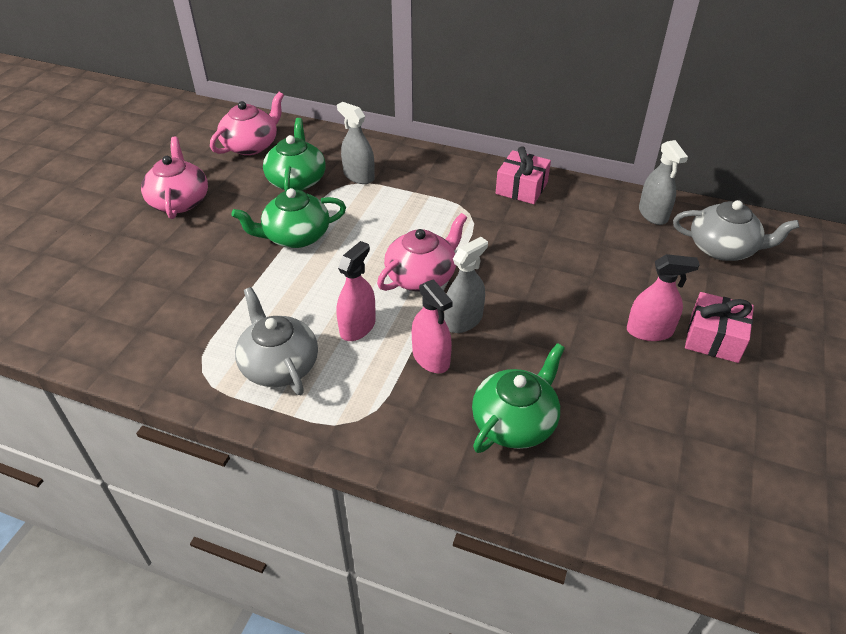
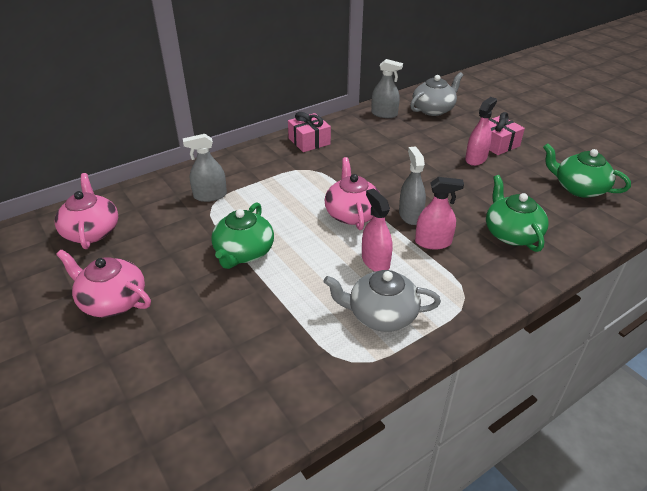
camera: 55 degrees left, 5 degrees down
(297, 180) = (174, 226): green teapot -> green teapot (579, 188)

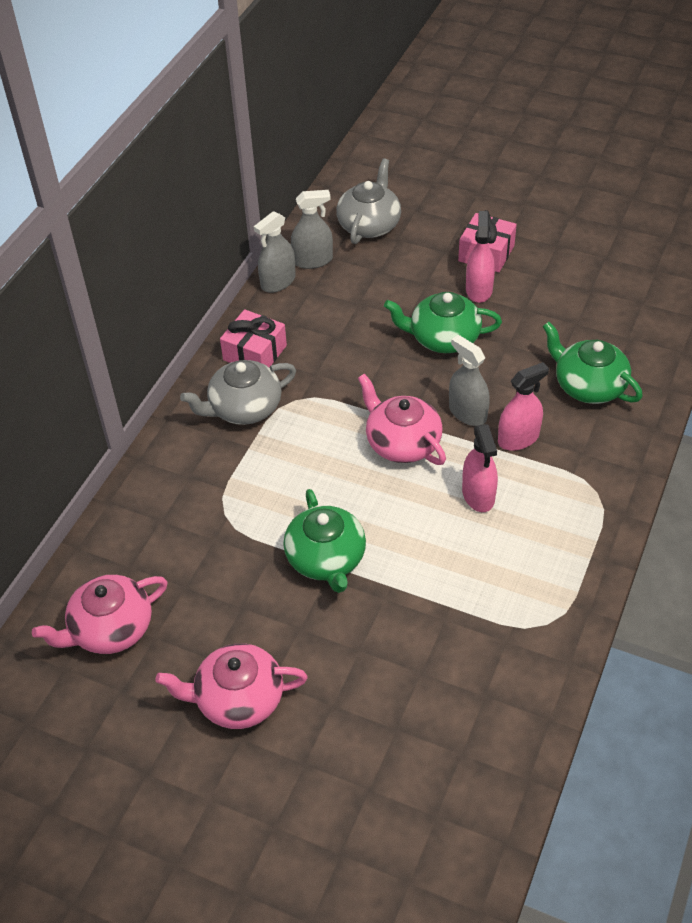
camera: 30 degrees left, 10 degrees up
(91, 231) = (110, 629): pink teapot -> pink teapot turned 75 degrees counterclockwise
(210, 196) = (208, 501): grey spray bottle -> grey spray bottle (278, 282)
(375, 261) = (478, 495): pink spray bottle -> pink spray bottle turned 135 degrees counterclockwise
(381, 315) = (534, 557): grey teapot -> grey teapot (244, 408)
(579, 188) = (616, 285): green teapot -> green teapot (443, 338)

